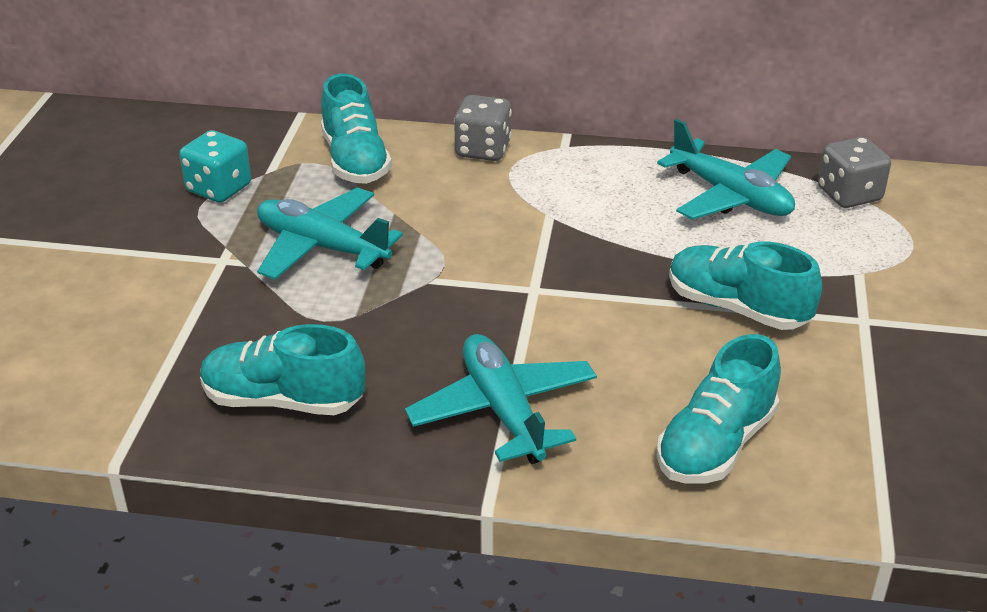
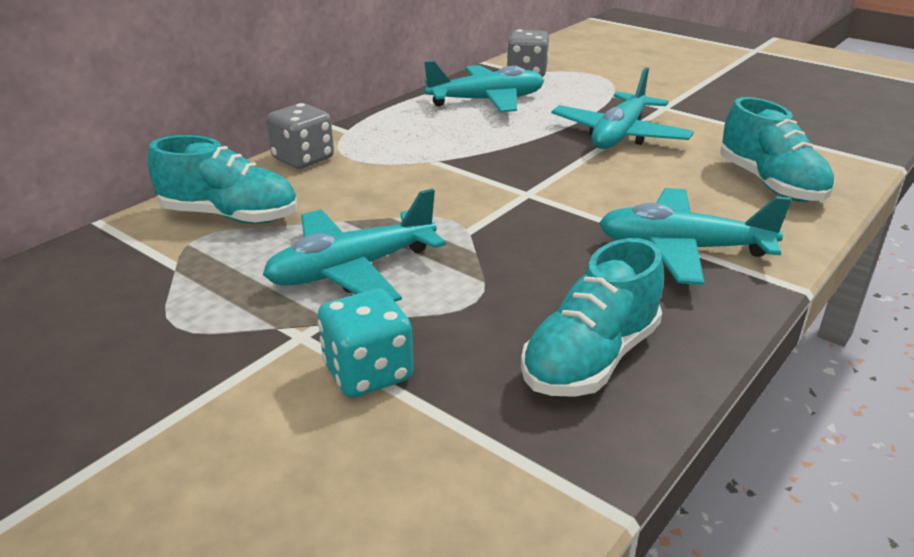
camera: 60 degrees left, 5 degrees down
(219, 189) = (160, 304): turquoise dice -> turquoise dice (368, 372)
(737, 308) = (619, 135): turquoise shoe -> turquoise plane

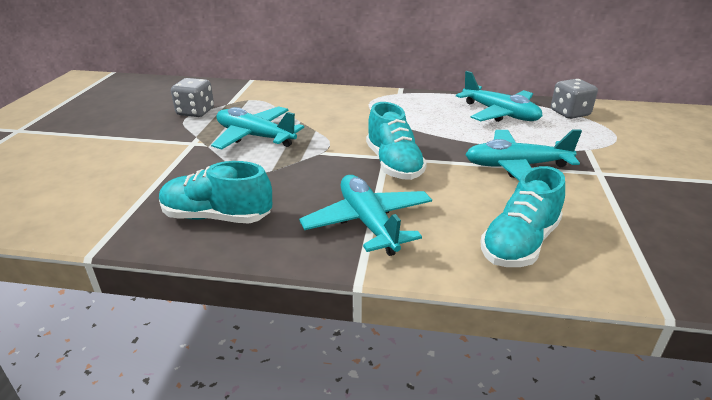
camera: 60 degrees right, 0 degrees up
(230, 216) = (279, 99): turquoise shoe -> turquoise shoe (393, 164)
(303, 159) = (353, 94): grey dice -> grey dice (195, 112)
(368, 372) = (173, 164): turquoise dice -> none

